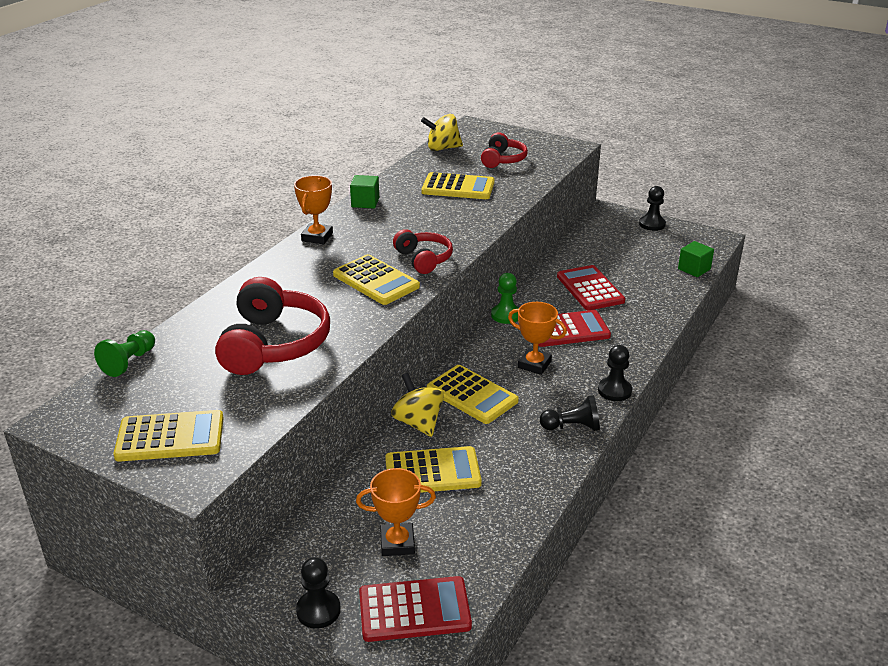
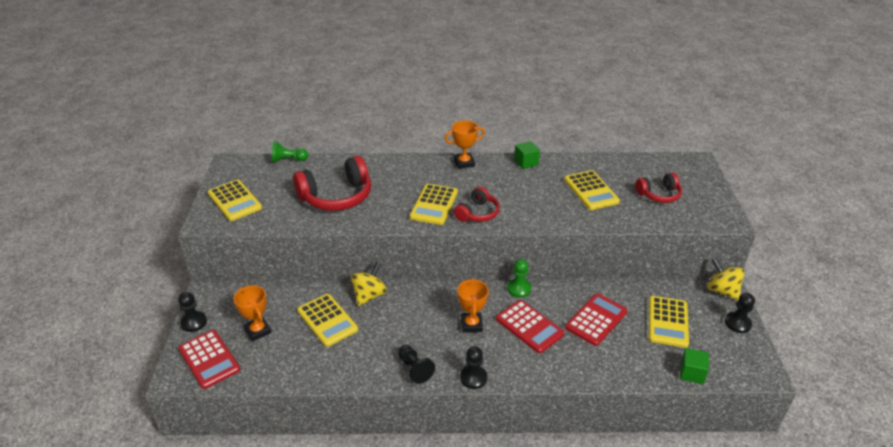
camera: 60 degrees right, 5 degrees up
(442, 148) = (641, 162): yellow spinning top -> yellow spinning top (722, 291)
(472, 395) = (414, 308): yellow calculator -> yellow calculator (668, 322)

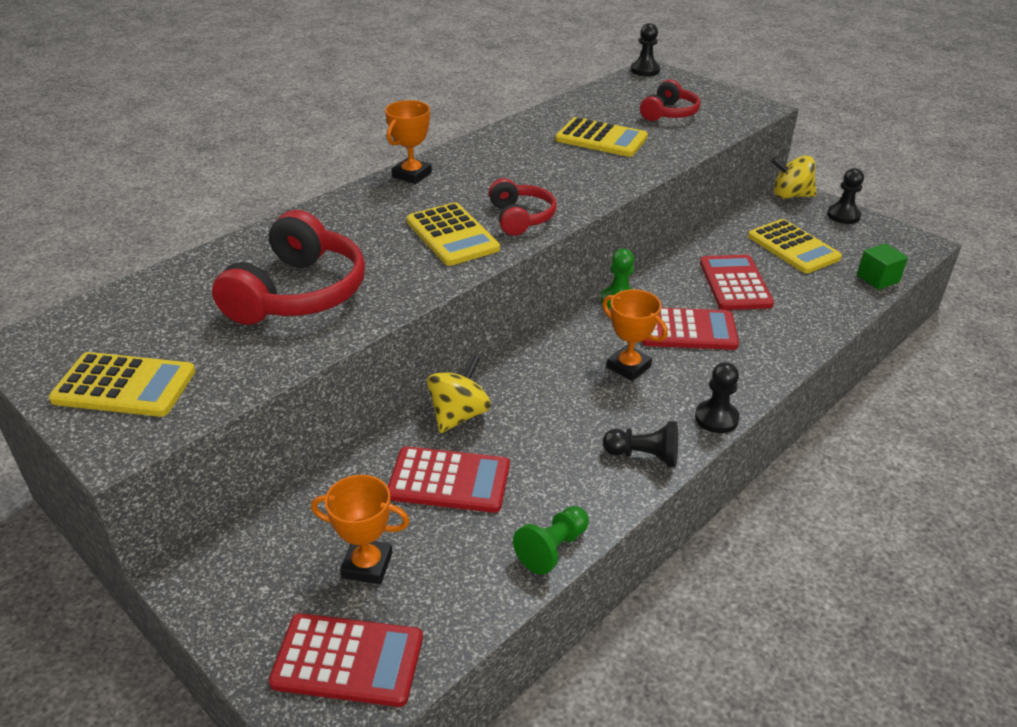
camera: 45 degrees left, 0 degrees up
(194, 322) = (236, 633): black pawn -> black pawn (645, 70)
(288, 160) = (132, 288): green pawn -> green pawn (552, 549)
(327, 320) = (449, 480): yellow calculator -> red calculator
(369, 295) = (459, 415): yellow spinning top -> yellow spinning top turned 45 degrees clockwise
(526, 162) = (485, 142): green cube -> none

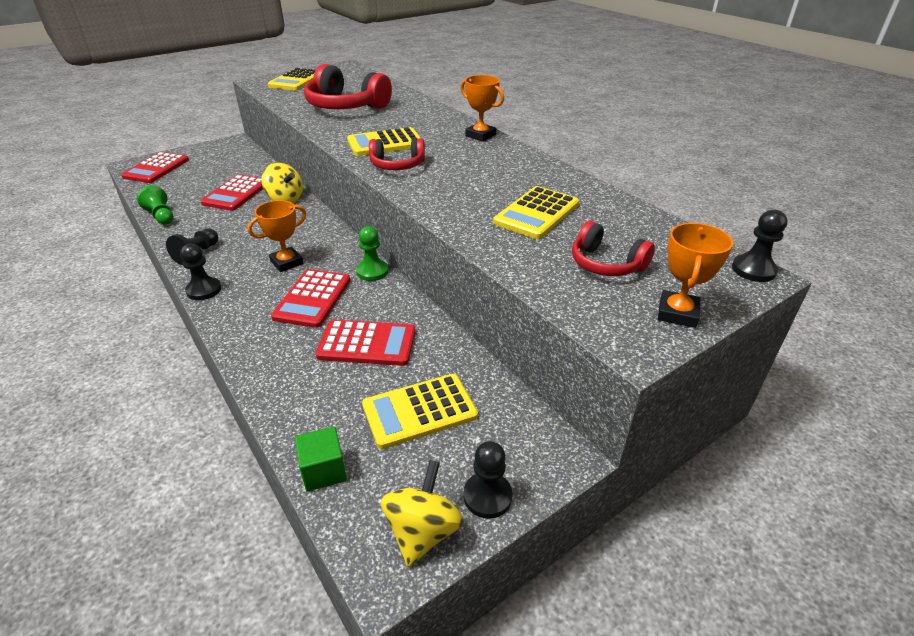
camera: 100 degrees right, 0 degrees up
(367, 565) = (201, 173): orange trophy -> orange trophy (677, 313)
(790, 195) = (552, 452): yellow spinning top -> yellow spinning top (423, 531)

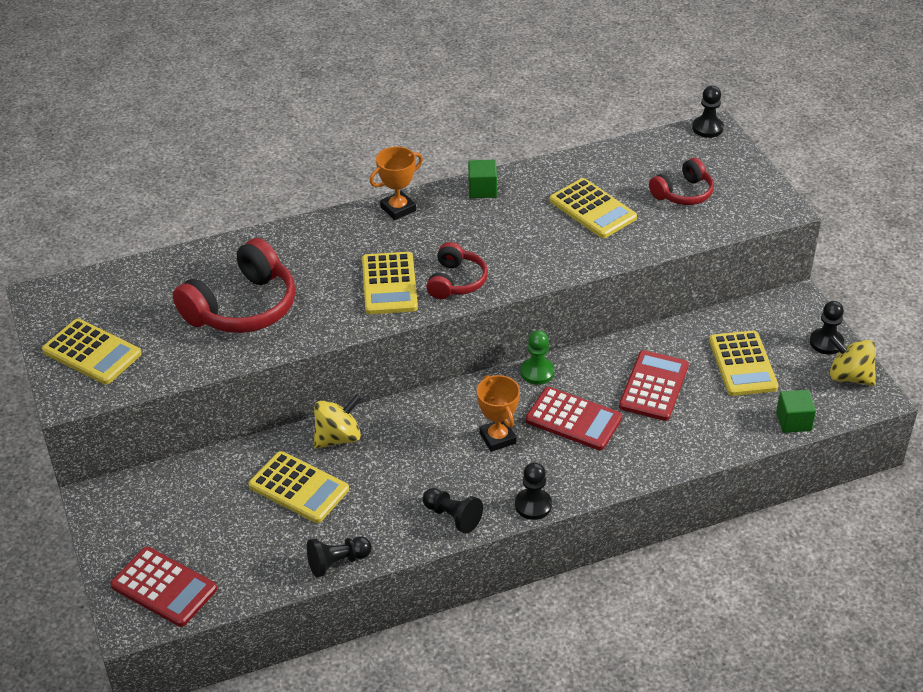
camera: 75 degrees left, 5 degrees up
(161, 216) = (337, 562): green pawn -> black pawn
(236, 193) = (299, 488): red calculator -> yellow calculator
(529, 162) = (482, 189): none -> green cube
(677, 313) = (751, 180): orange trophy -> none

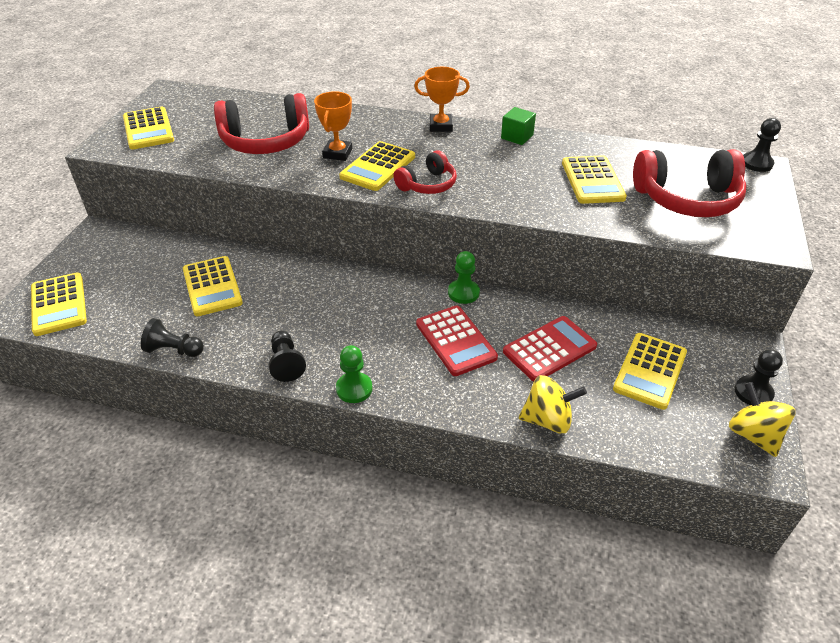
camera: 35 degrees right, 0 degrees up
(164, 587) = (59, 304): red calculator -> yellow calculator
(338, 437) = (275, 267): yellow spinning top -> yellow spinning top (548, 420)
(497, 438) = (382, 324): orange trophy -> orange trophy (337, 153)
(533, 505) = (354, 389): black pawn -> green pawn
(683, 193) = (687, 199): red headphones -> red headphones, size x1.73
(793, 421) = (657, 445): green cube -> none

